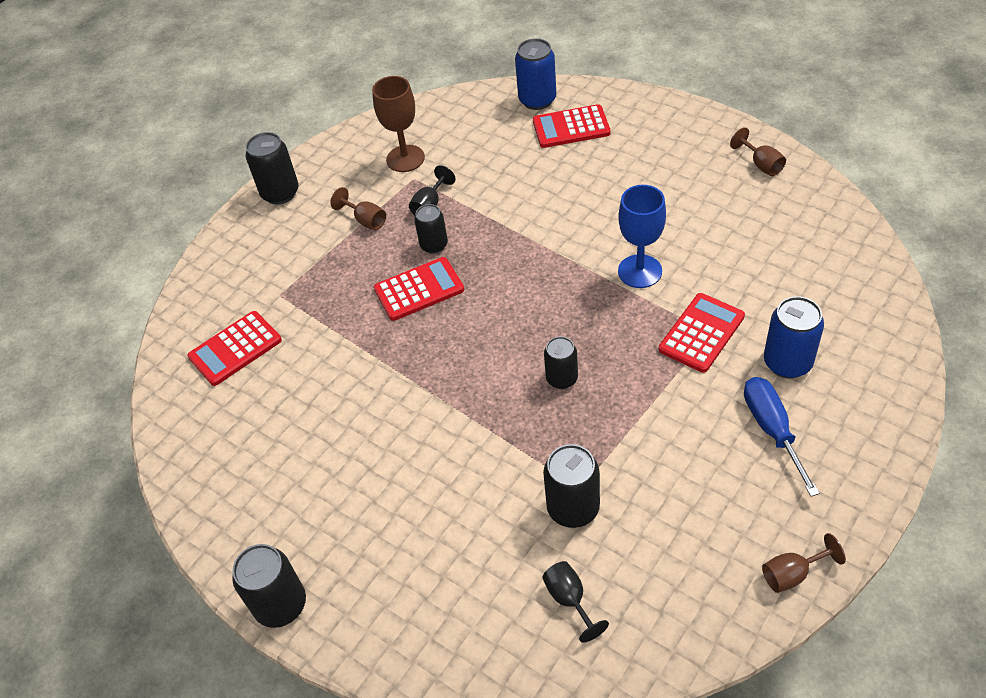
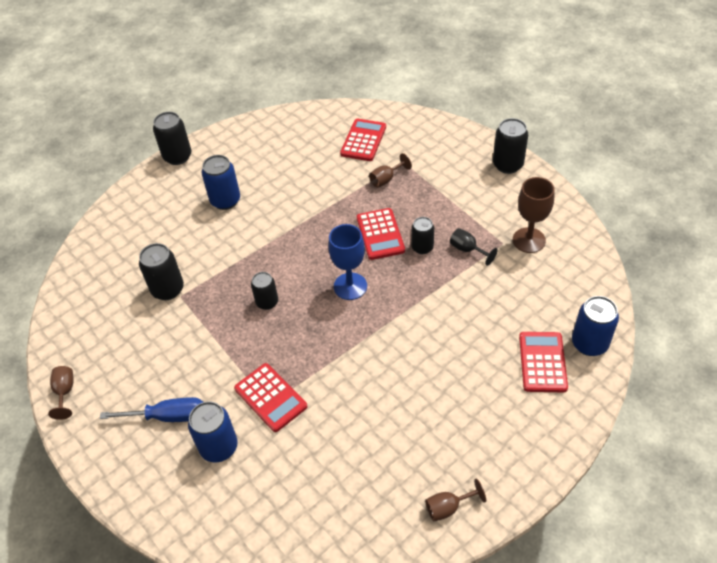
camera: 100 degrees right, 0 degrees up
(235, 349) = (363, 140): red calculator -> red calculator turned 45 degrees clockwise
(365, 220) = (462, 210): brown goblet -> brown goblet (386, 179)
(380, 492) = (225, 200): none -> blue can
(570, 599) = (112, 277): black goblet -> none
(640, 271) = (348, 372): blue goblet -> blue goblet (350, 286)

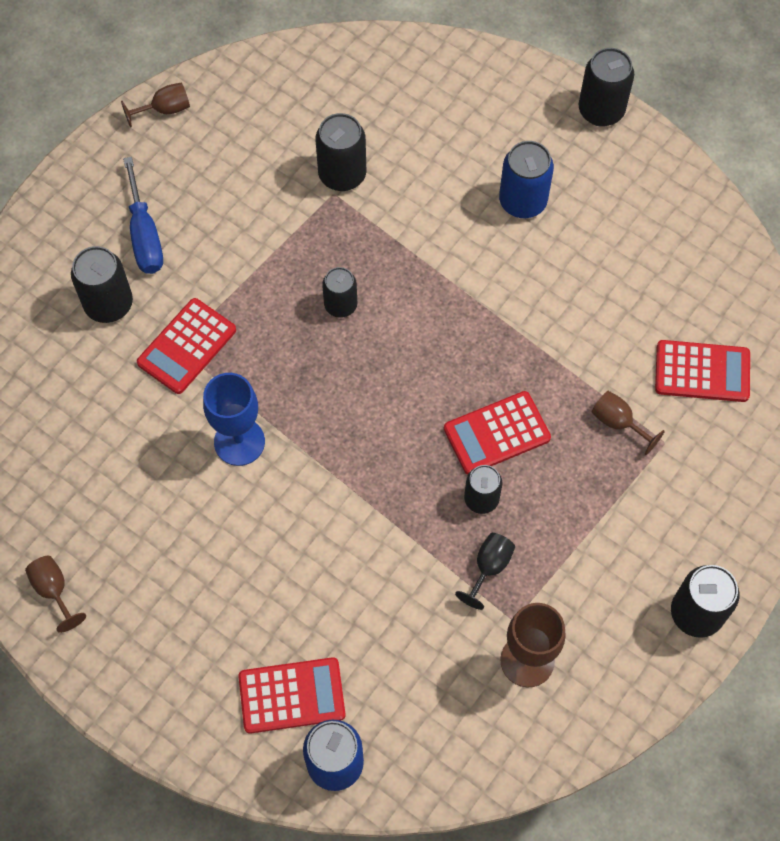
camera: 75 degrees right, 15 degrees up
(219, 447) = (109, 304): blue can -> black can
(350, 286) = (387, 409): blue goblet -> blue goblet (239, 442)

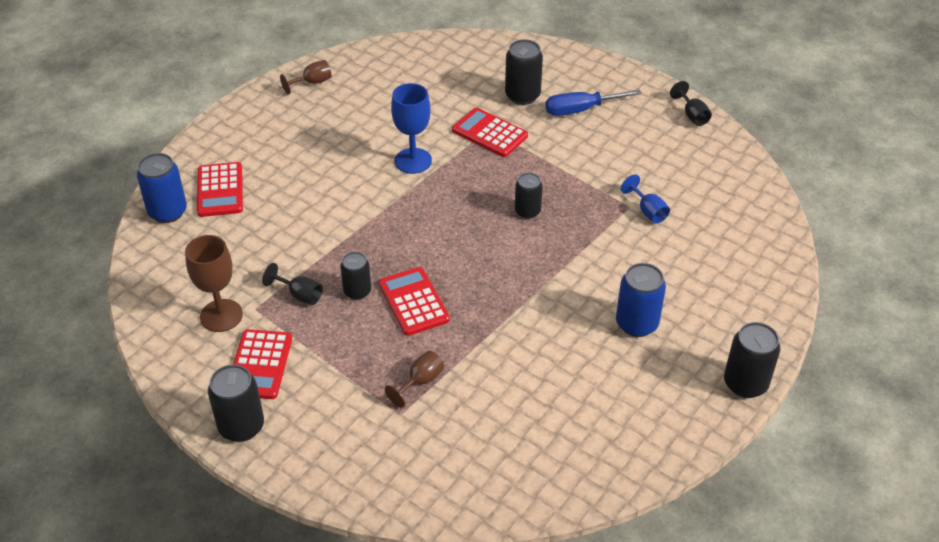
camera: 90 degrees right, 20 degrees down
(165, 110) = (692, 115): brown goblet -> black goblet
(342, 175) = (648, 211): black can -> blue goblet
(702, 371) = (469, 446): red calculator -> red calculator (260, 365)

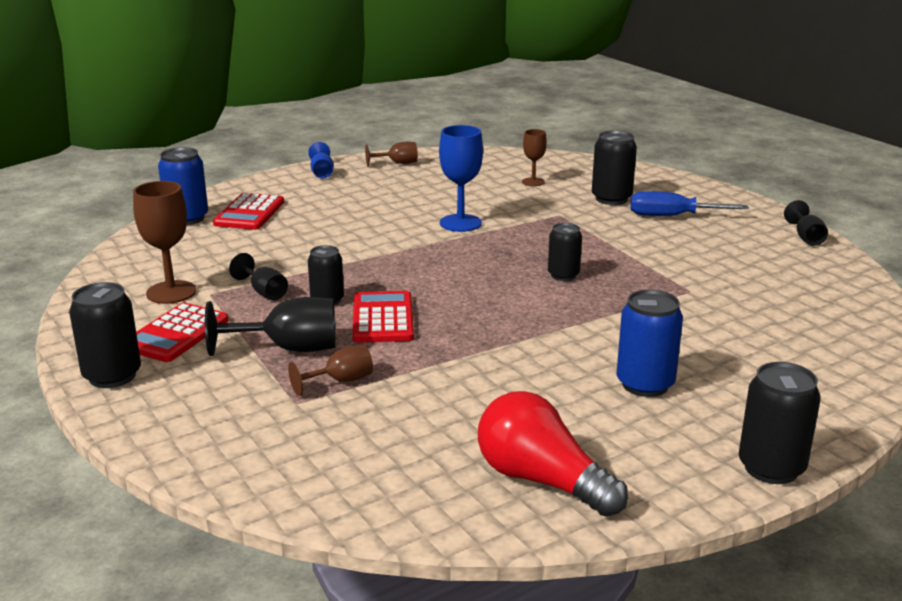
camera: 20 degrees right, 20 degrees down
(361, 357) = (289, 349): none -> black goblet
(446, 85) = (533, 182): none -> brown goblet
(489, 133) = (557, 217): red calculator -> none
(607, 439) = (542, 480): none -> red light bulb
(648, 211) = (712, 298): blue goblet -> blue goblet (322, 173)

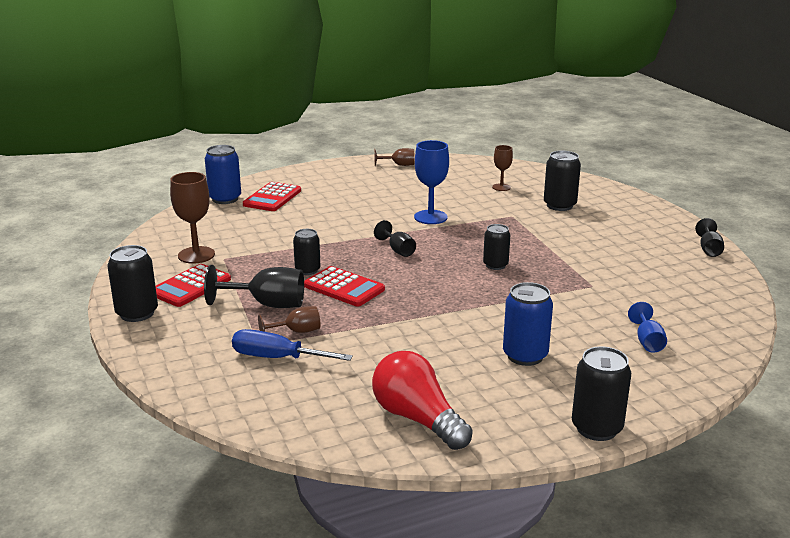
camera: 10 degrees right, 0 degrees up
(264, 292) = (263, 260): black goblet -> black goblet (398, 250)
(322, 173) = (337, 169): blue goblet -> blue goblet (647, 341)
(382, 318) = (344, 287): red calculator -> red calculator turned 120 degrees clockwise
(672, 216) = (603, 223): blue screwdriver -> blue screwdriver (277, 358)

